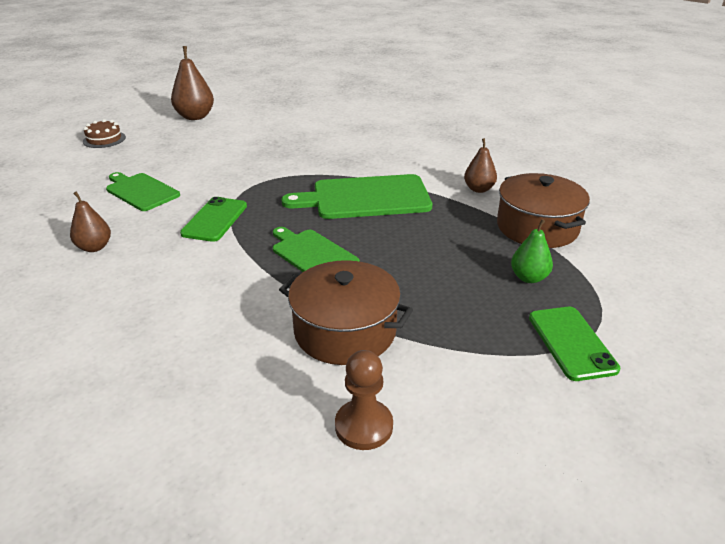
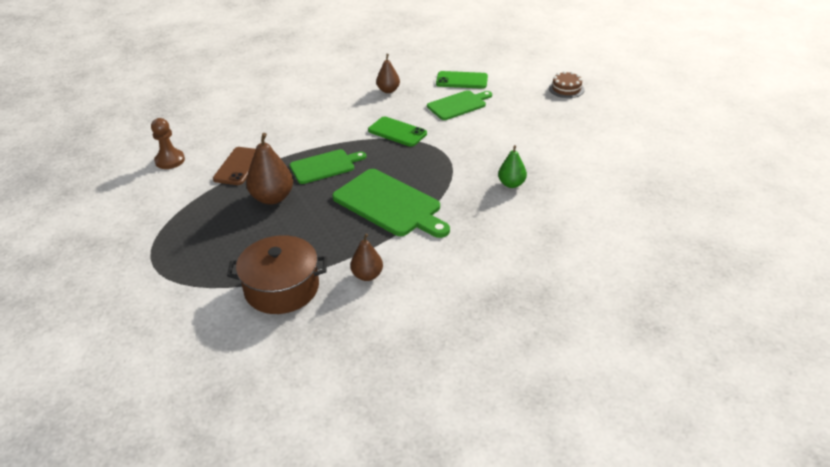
camera: 110 degrees right, 5 degrees up
(195, 117) = (610, 132): brown pear -> brown pear (272, 198)
(345, 331) = (238, 166): brown pot -> brown phone
(366, 198) = (390, 204): green cutting board -> green cutting board turned 120 degrees clockwise
(529, 278) = (225, 256): green pear -> green pear (511, 184)
(571, 343) = (153, 249): green phone -> green phone (461, 80)

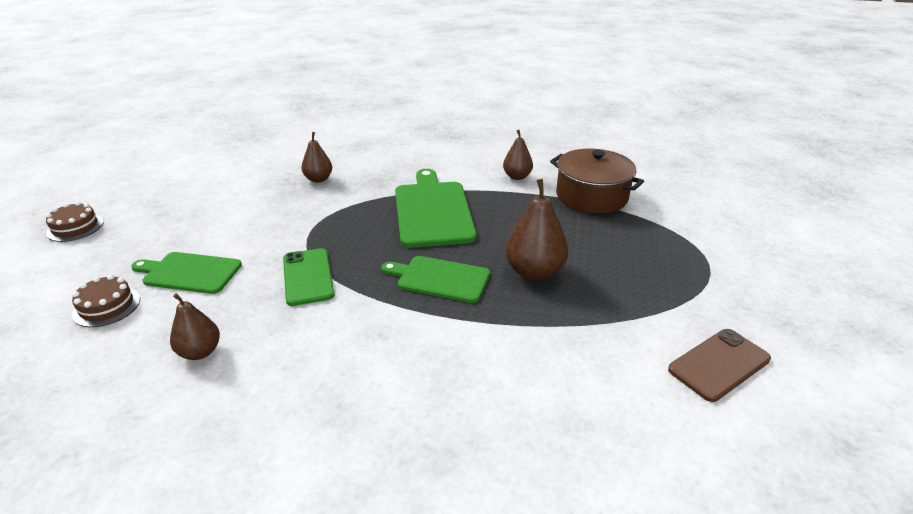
camera: 140 degrees left, 5 degrees down
(170, 160) = (639, 412): brown pawn -> none
(238, 166) = (540, 338): brown phone -> brown phone (719, 364)
(461, 80) = (107, 306): green phone -> brown cake
(511, 184) = (318, 179): green pear -> brown pear

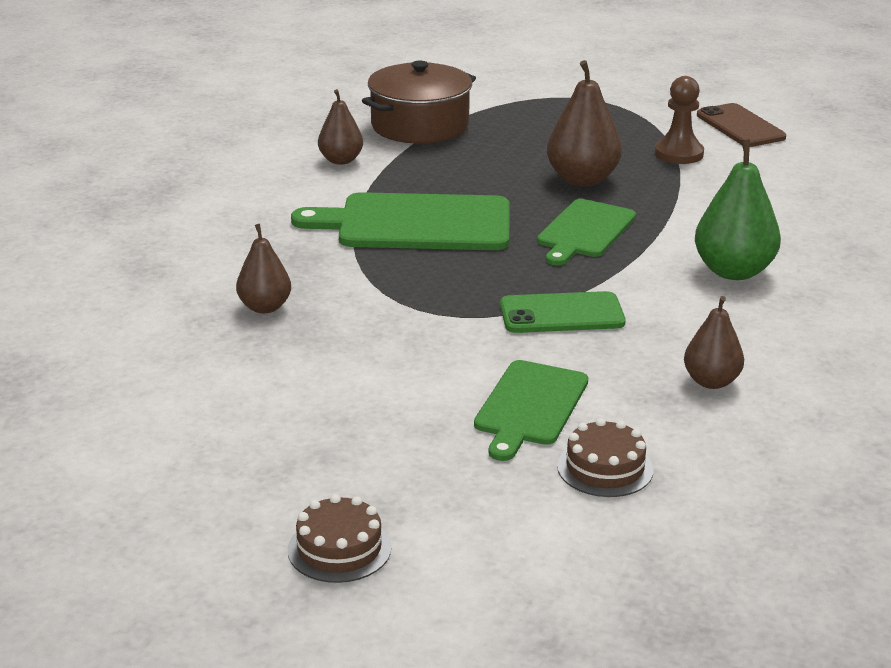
camera: 80 degrees left, 5 degrees down
(382, 362) = (733, 271): none -> green pear
(619, 323) = (678, 154): none -> brown pawn

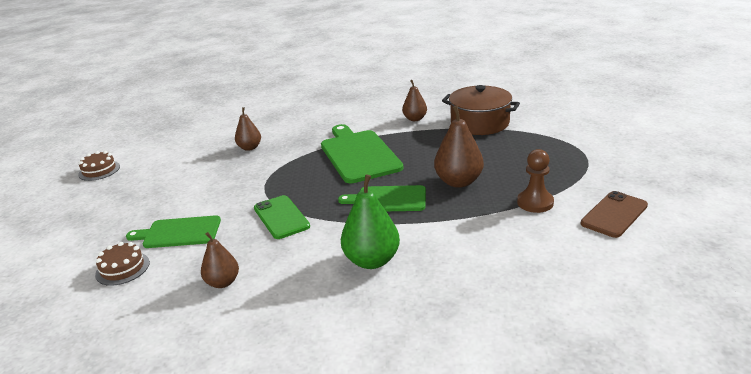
camera: 70 degrees right, 0 degrees up
(339, 549) = (53, 219): brown cake -> brown cake (99, 170)

